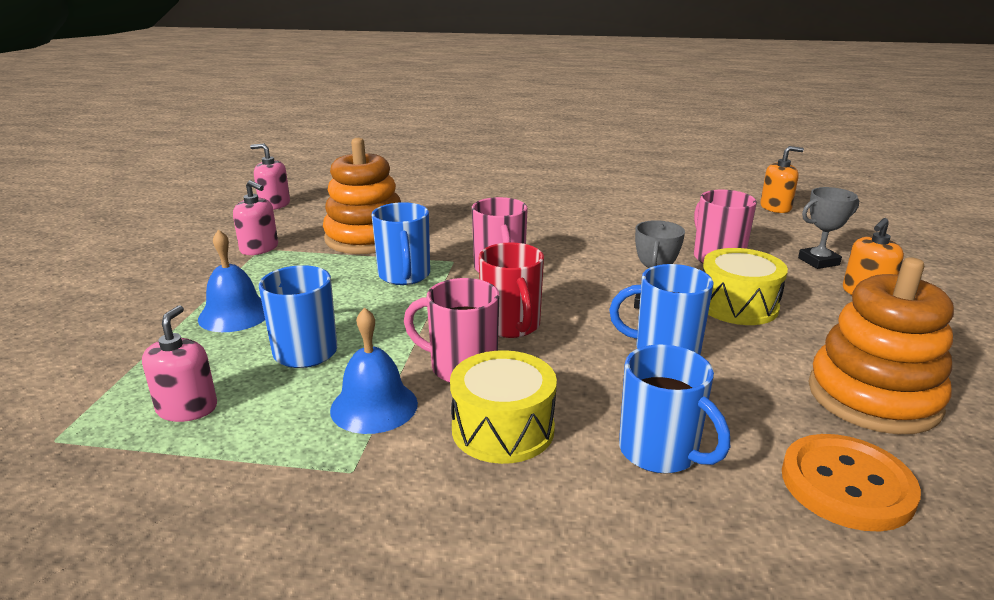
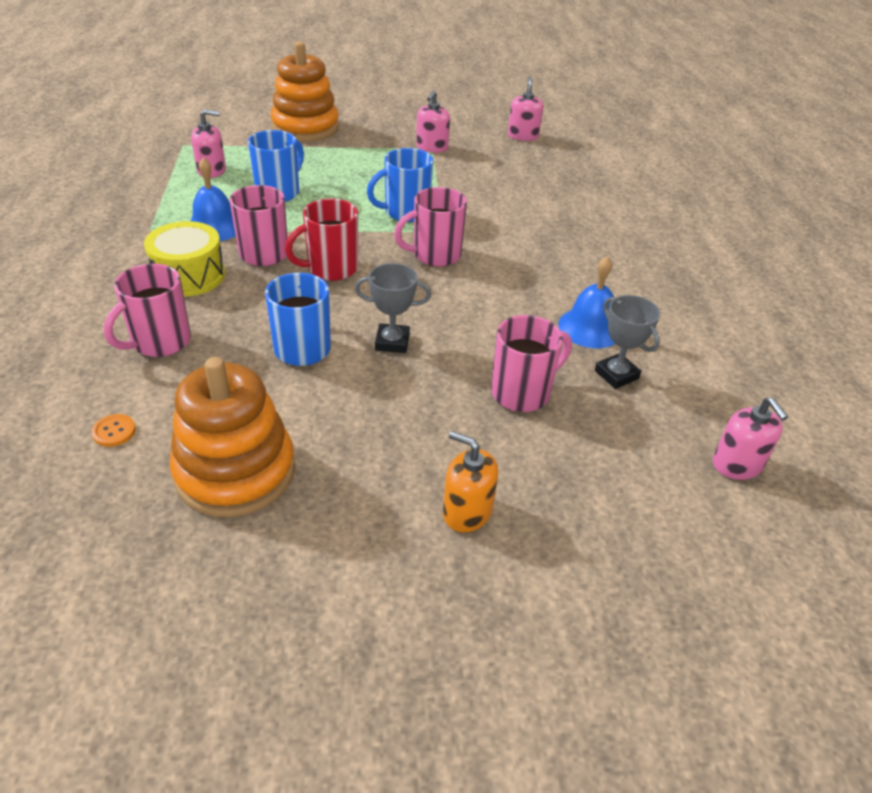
camera: 75 degrees right, 15 degrees up
(235, 314) = (324, 160): blue bell -> blue bell (590, 327)
(366, 238) = (473, 185): orange stacking toy -> orange stacking toy (305, 127)
(660, 452) = (160, 342): blue mug -> pink mug
(737, 305) = (402, 399): yellow drum -> none
(775, 207) = (737, 464): orange soap dispenser -> pink soap dispenser
(818, 261) = (550, 482): grey trophy -> grey trophy (616, 375)
(847, 484) = (114, 431): orange button -> orange button, size x0.42

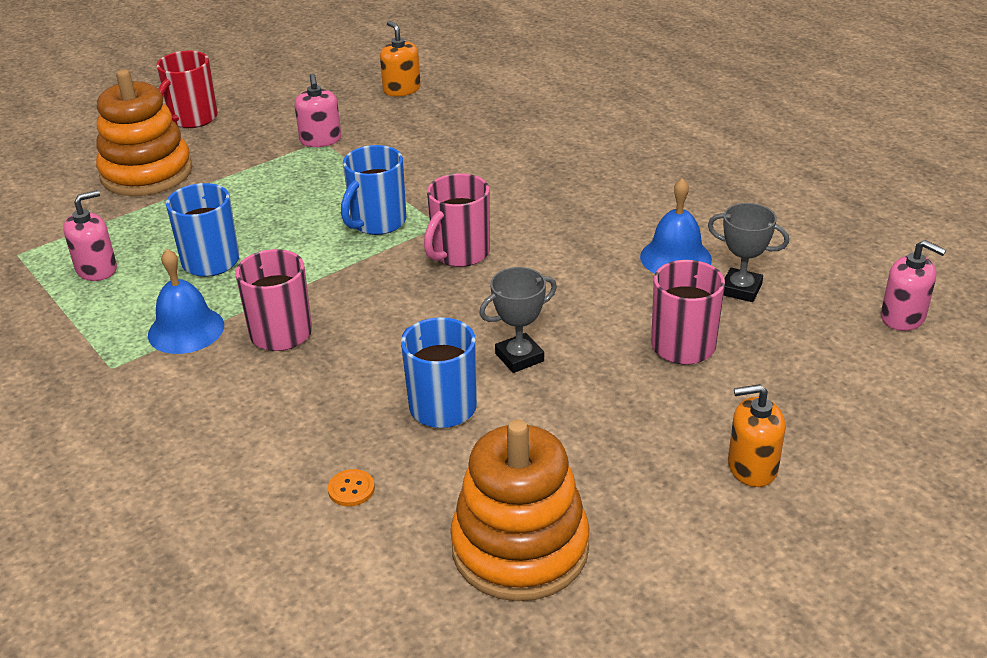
camera: 30 degrees left, 5 degrees down
(114, 431) = (355, 582): orange button -> orange button (351, 489)
(160, 342) = (286, 476): pink mug -> none
(189, 276) = (227, 394): yellow drum -> none
(331, 269) = (372, 315): red mug -> red mug (192, 119)
(523, 136) = (401, 89): pink soap dispenser -> orange soap dispenser

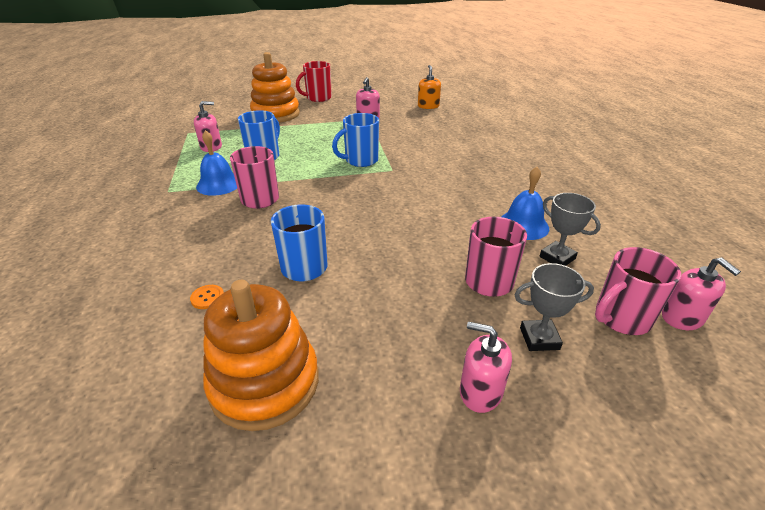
camera: 25 degrees right, 0 degrees up
(459, 254) = (390, 187): pink mug -> pink mug (621, 318)
(519, 357) = (375, 253): grey trophy -> grey trophy (539, 338)
(752, 467) = (480, 392): orange soap dispenser -> pink soap dispenser

